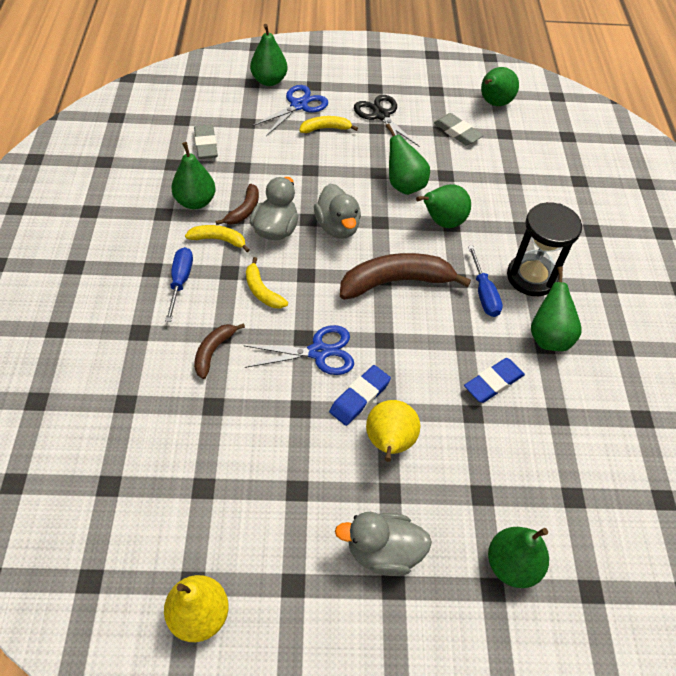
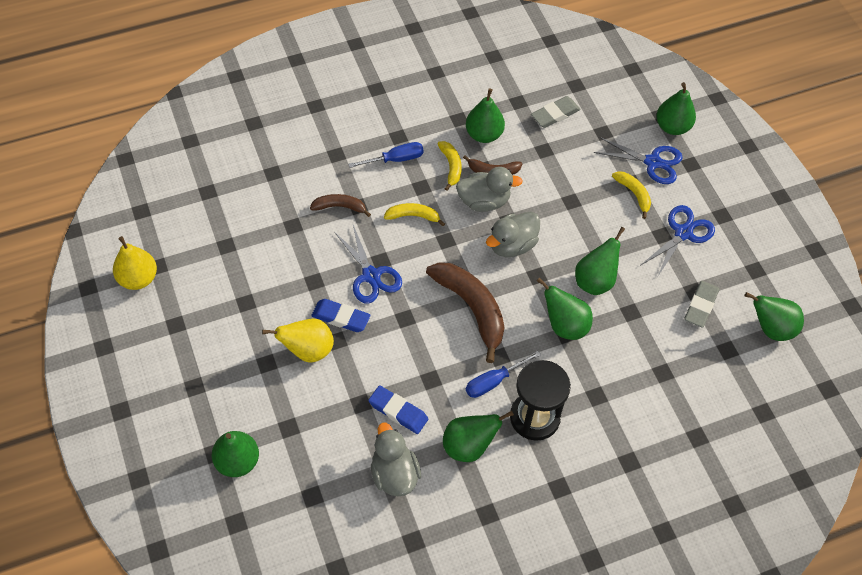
camera: 70 degrees right, 5 degrees up
(262, 291) = (413, 216): yellow banana -> yellow banana turned 60 degrees clockwise
(381, 115) = (683, 233): black scissors -> blue scissors
(383, 552) = (218, 372): grey duck -> grey duck (394, 474)

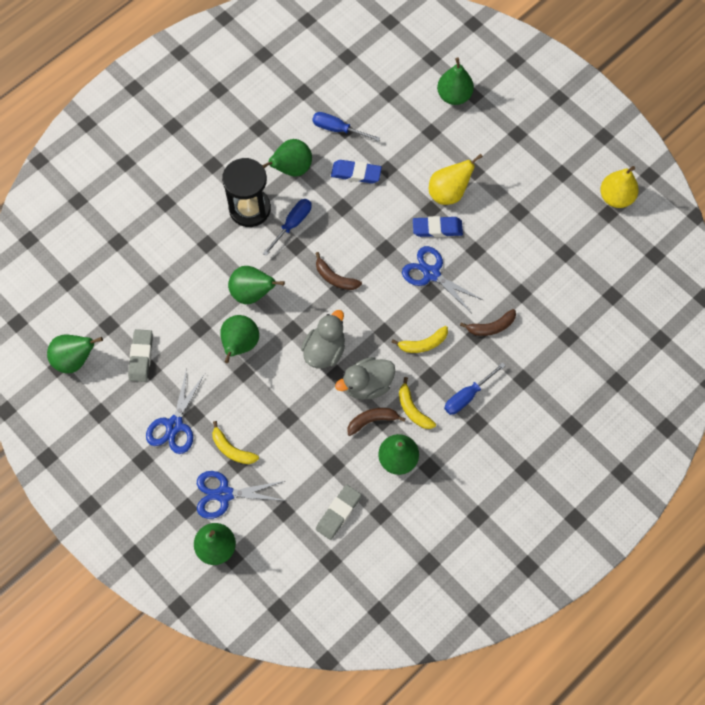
camera: 160 degrees right, 10 degrees up
(394, 474) = (337, 129): grey duck -> blue screwdriver
(472, 308) = (335, 278): brown banana -> brown banana, size x0.52

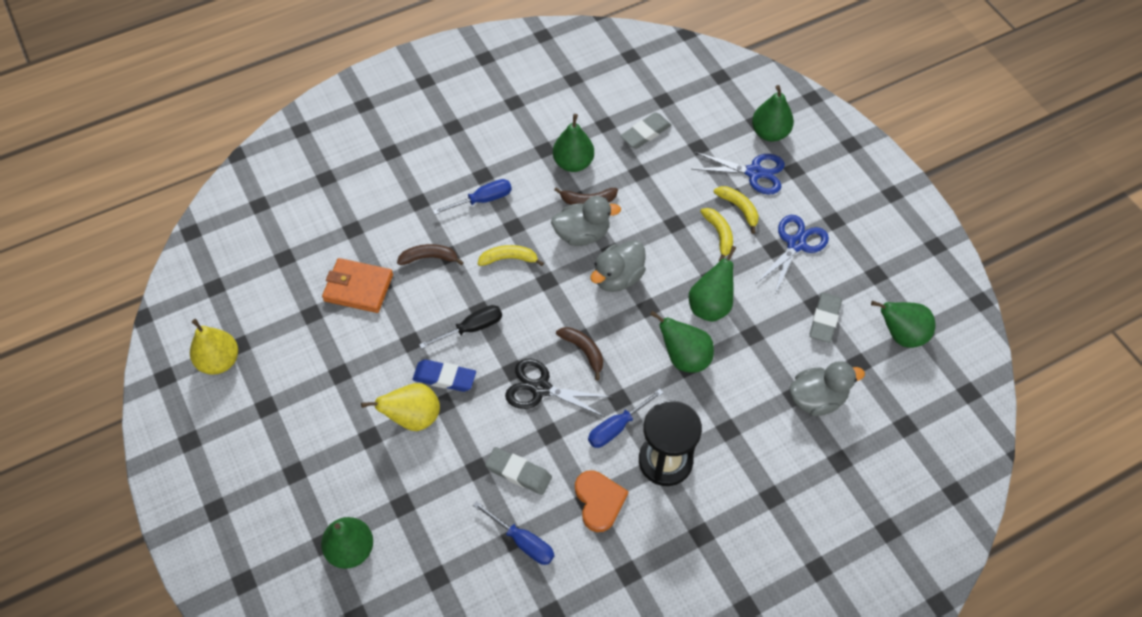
camera: 165 degrees left, 10 degrees down
(140, 285) = (817, 399): none -> grey duck
(291, 168) = (599, 501): green pear -> orange heart
(356, 173) = (518, 473): blue eraser -> grey eraser
(359, 239) = (540, 388): none -> black scissors
(413, 409) = (542, 201): yellow banana -> yellow banana (719, 235)
(431, 274) = (471, 328): blue scissors -> black screwdriver
(538, 284) = (358, 288): none -> orange wallet

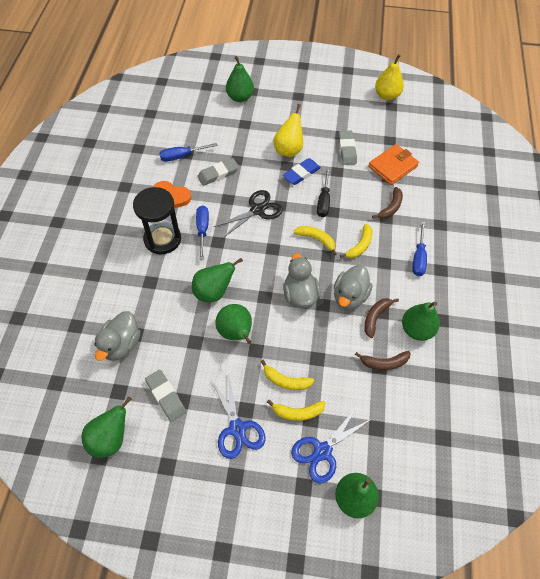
camera: 125 degrees right, 0 degrees up
(534, 303) = (316, 239): none -> yellow banana
(583, 351) = (263, 244): brown banana -> brown banana (384, 363)
(645, 133) = (415, 398): grey eraser -> grey eraser (347, 149)

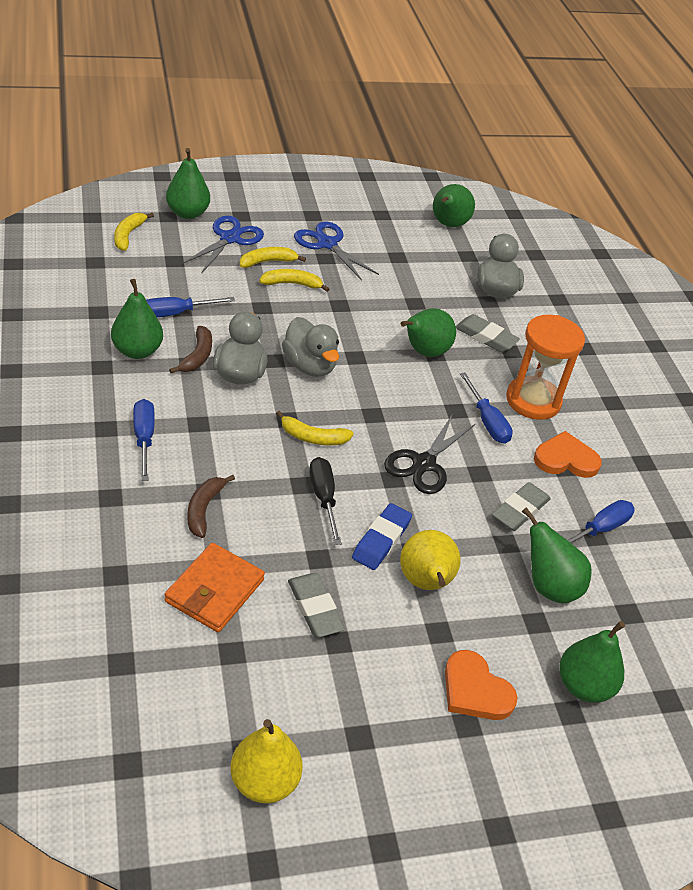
camera: 155 degrees right, 15 degrees down
(162, 239) = (533, 400): black hourglass -> orange hourglass
(166, 396) = (416, 257): grey eraser -> grey eraser (486, 337)
(236, 333) = (372, 317): green pear -> green pear (549, 586)
(288, 105) = (475, 690): none -> orange heart
(360, 246) = (242, 440): yellow banana -> yellow banana (128, 235)
(384, 363) = (176, 313): brown banana -> blue screwdriver

